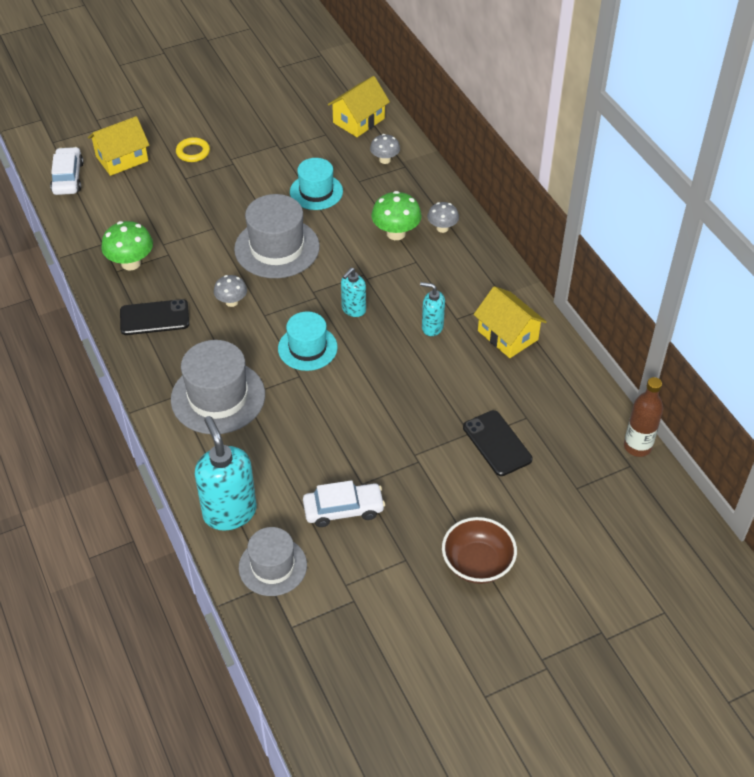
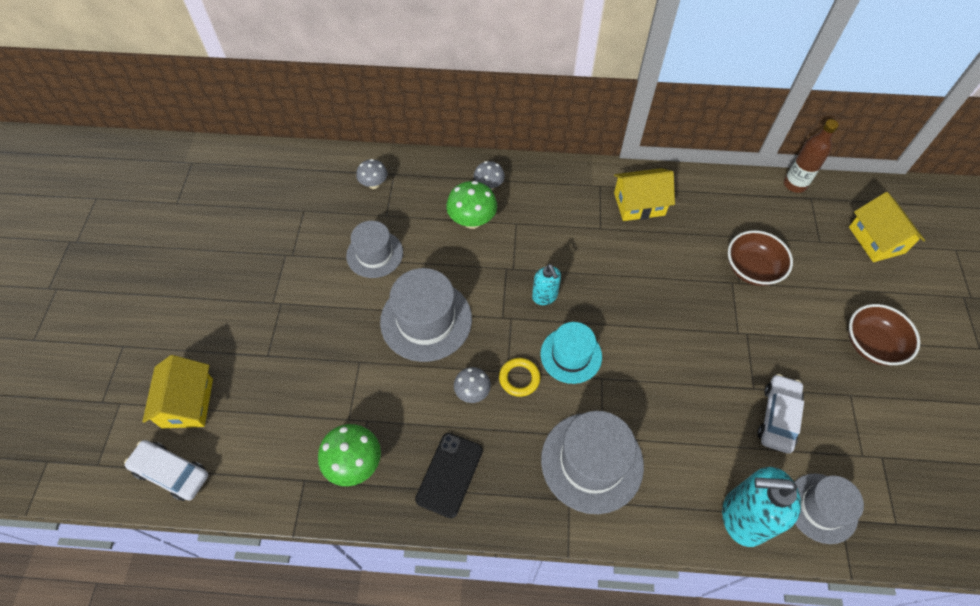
camera: 60 degrees left, 10 degrees up
(193, 152) = (235, 331): yellow ring -> yellow ring (519, 378)
(316, 192) = (374, 254): turquoise hat -> grey hat
(358, 120) = (307, 178): yellow house -> yellow house (876, 240)
(432, 327) = (600, 250): turquoise soap dispenser -> none
(497, 443) = (752, 269): black phone -> brown bowl

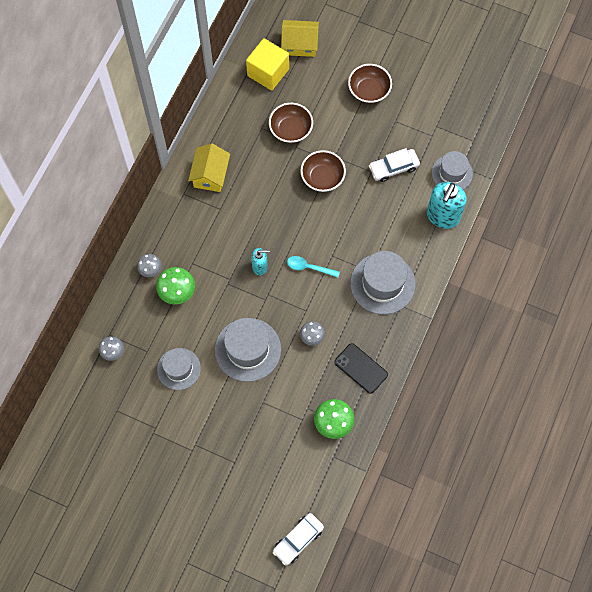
camera: 70 degrees left, 10 degrees up
(187, 403) = (251, 522): yellow house -> none
(519, 378) = (313, 305): yellow ring -> none
(571, 355) = (309, 267): turquoise hat -> turquoise spoon
(708, 328) = (322, 177): none -> brown bowl
(778, 417) = (393, 168): white car -> white car turned 60 degrees counterclockwise
(794, 184) = (236, 68): brown bottle -> none
(812, 218) = (268, 72): none -> yellow cube

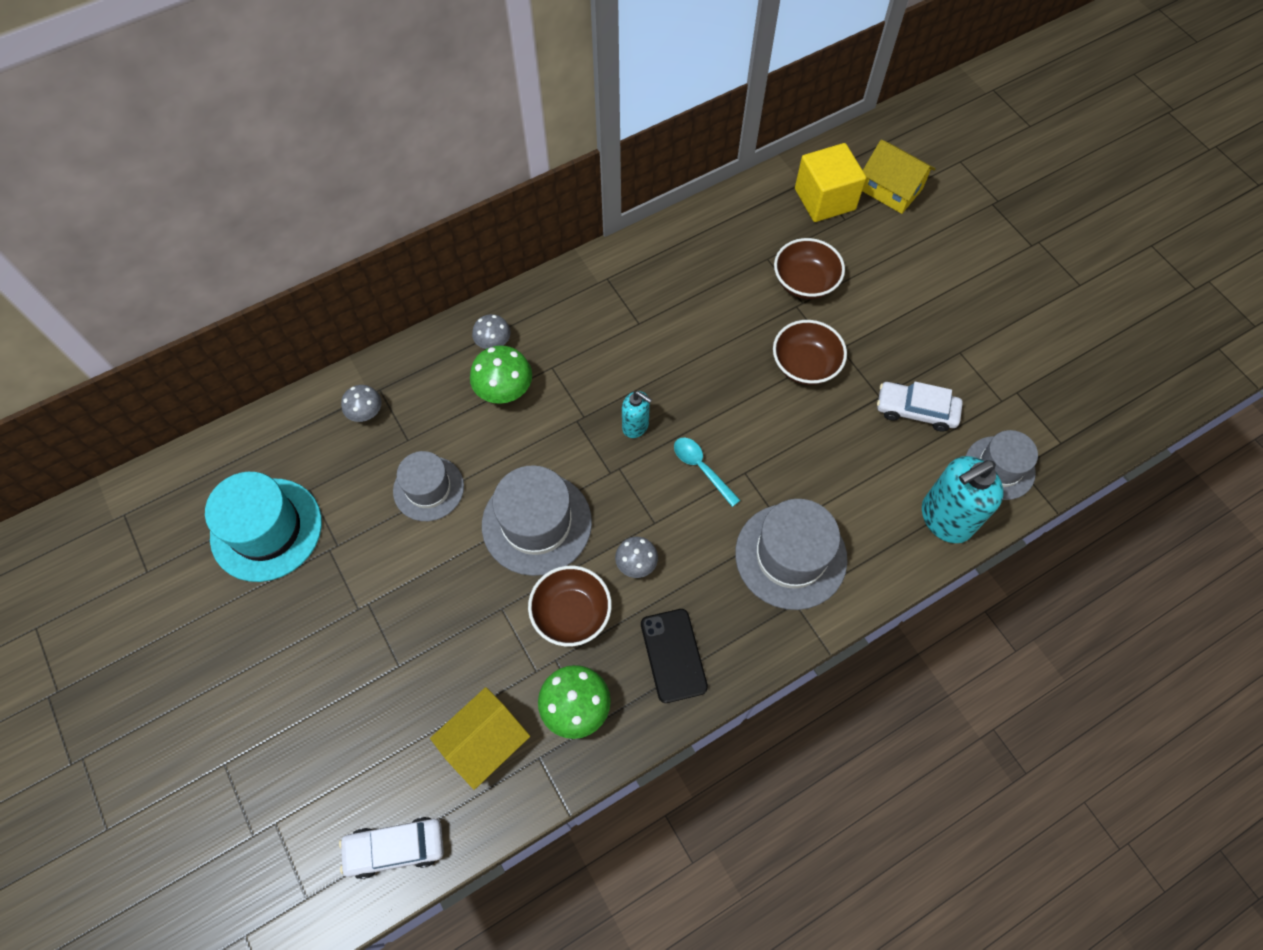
camera: 35 degrees right, 5 degrees down
(111, 445) = (266, 529): none -> turquoise hat
(210, 175) = (658, 276): yellow house -> yellow house (485, 742)
(369, 91) = (948, 294): brown bowl -> brown bowl (571, 613)

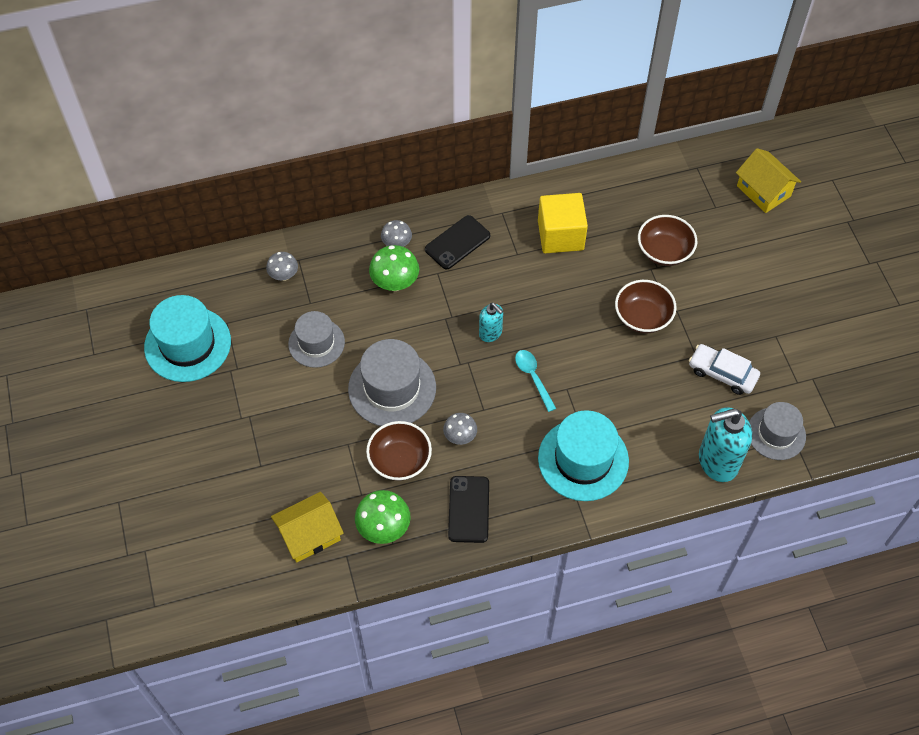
camera: 15 degrees right, 5 degrees down
(395, 848) = (226, 589): white car -> none
(565, 325) = (457, 242): none -> black phone
(790, 556) = (583, 459): grey hat -> turquoise hat
(825, 199) = (703, 187): yellow cube -> yellow cube (560, 235)

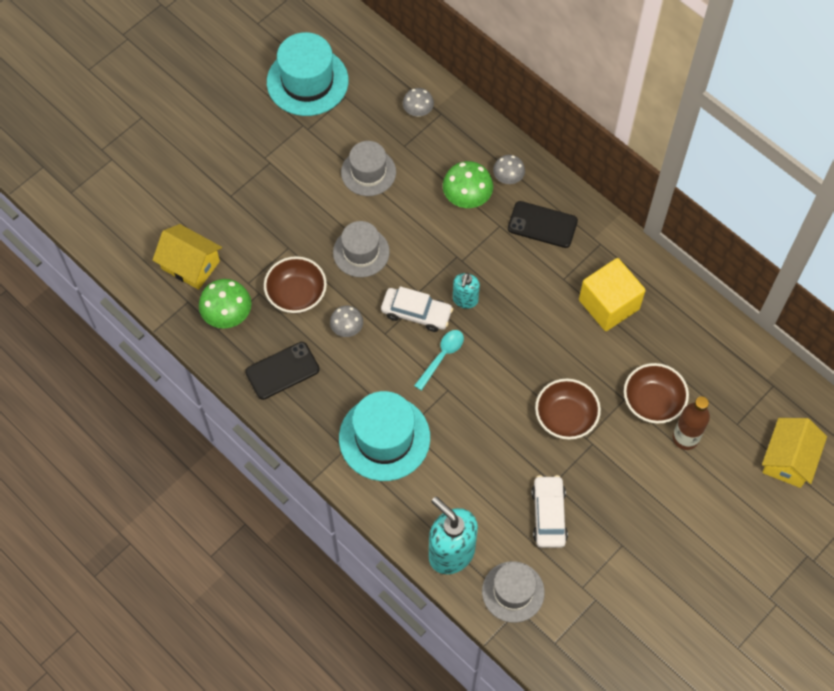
camera: 60 degrees right, 5 degrees up
(392, 388) = (361, 252): grey hat -> grey hat, size x0.65
(479, 375) = (416, 313): none -> white car
(708, 246) = (685, 438): none -> brown bottle

